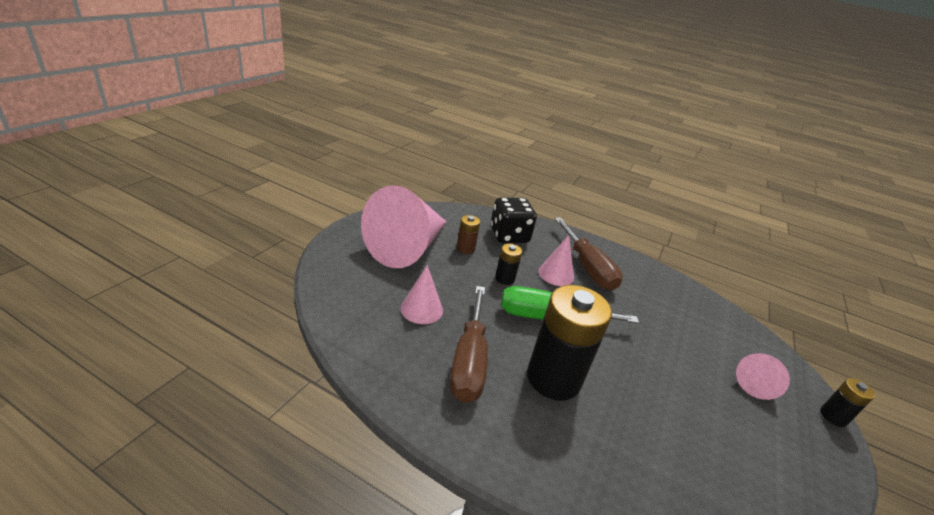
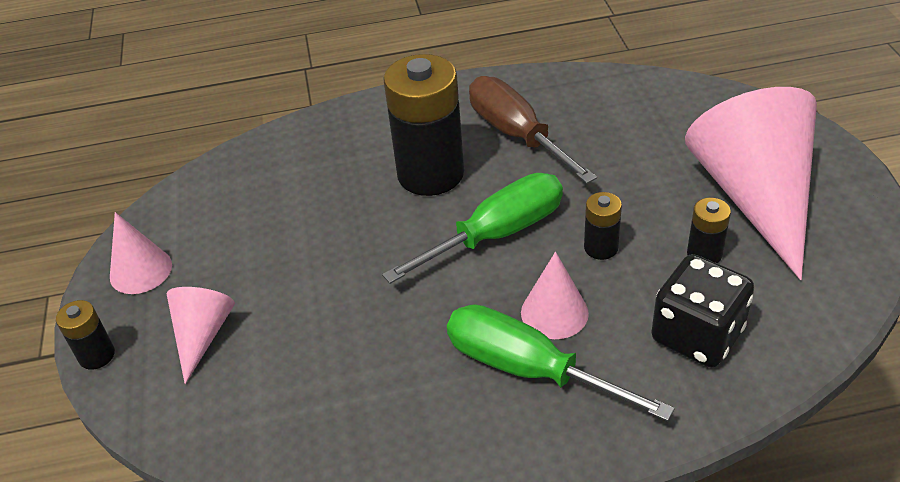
camera: 150 degrees right, 10 degrees up
(422, 309) = (620, 144): pink cone -> pink cone (141, 270)
(465, 248) = (704, 254): brown battery -> black battery
(587, 267) = (528, 369): brown screwdriver -> green screwdriver

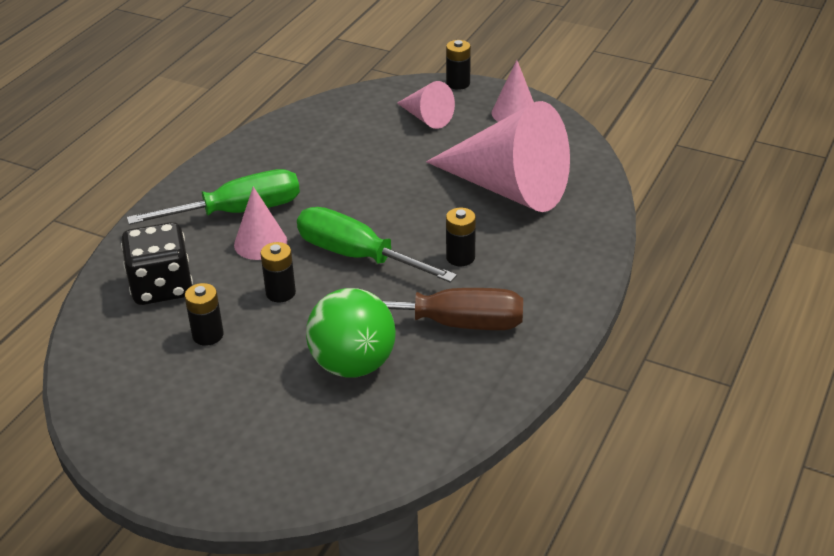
camera: 125 degrees right, 5 degrees down
(430, 174) = (460, 257): black battery -> black battery, size x0.46
(497, 234) = (357, 256): green screwdriver -> green screwdriver turned 120 degrees clockwise
(622, 155) = (353, 364): none -> green ball
(755, 197) = (214, 402): pink cone -> pink cone (508, 188)

